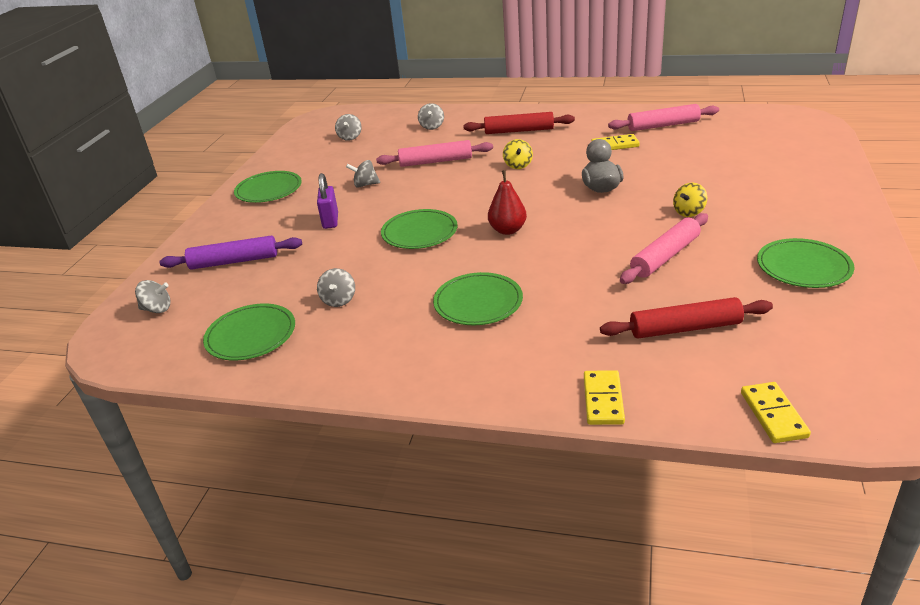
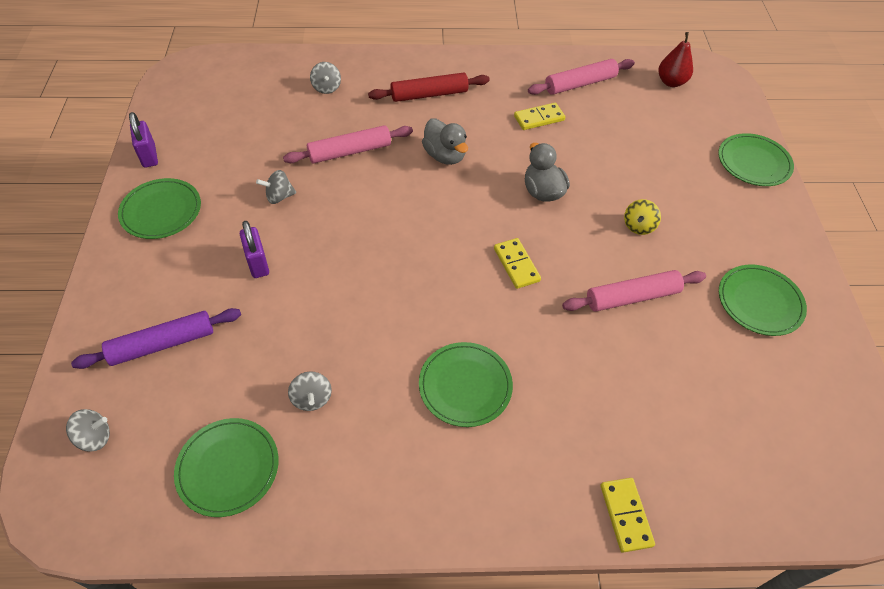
camera: 20 degrees left, 20 degrees up
(274, 161) = (149, 156): none -> purple padlock
(350, 137) = (232, 109): grey spinning top -> none
(419, 232) = (368, 276): green plate -> green plate (754, 162)
(507, 230) = (464, 266): red pear -> red pear (671, 82)
(518, 165) = (445, 156): yellow spinning top -> grey duck
(665, 256) = (632, 297): pink rolling pin -> pink rolling pin turned 45 degrees clockwise
(685, 328) = (675, 402): red rolling pin -> none
(773, 415) = (777, 512): yellow domino -> yellow domino (516, 265)

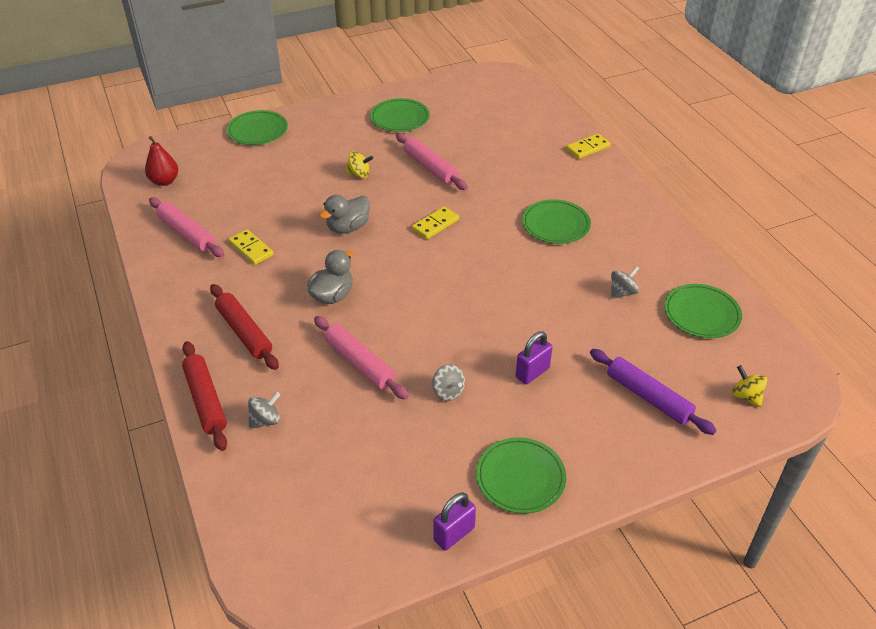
camera: 110 degrees left, 10 degrees down
(95, 437) = (745, 396): grey spinning top -> yellow spinning top
(368, 63) = (206, 400): none -> red rolling pin

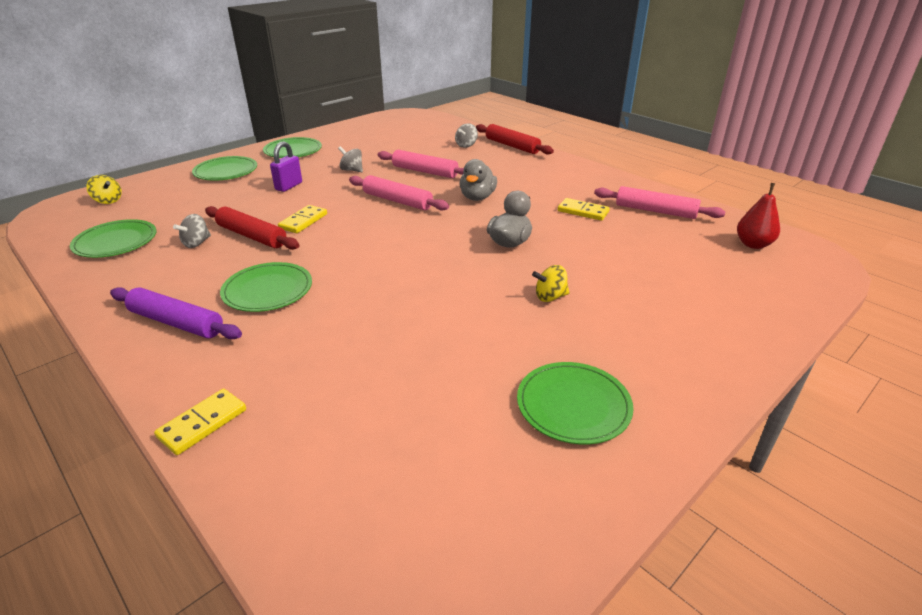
camera: 160 degrees right, 10 degrees down
(244, 332) = (524, 171): red rolling pin -> red rolling pin (252, 236)
(257, 130) = (755, 326): green plate -> green plate (226, 171)
(430, 167) = (462, 326): pink rolling pin -> pink rolling pin (397, 201)
(435, 225) = (416, 262): yellow domino -> yellow domino (303, 221)
(454, 534) = (329, 133): purple padlock -> none
(648, 397) = (194, 189): purple rolling pin -> purple rolling pin (176, 322)

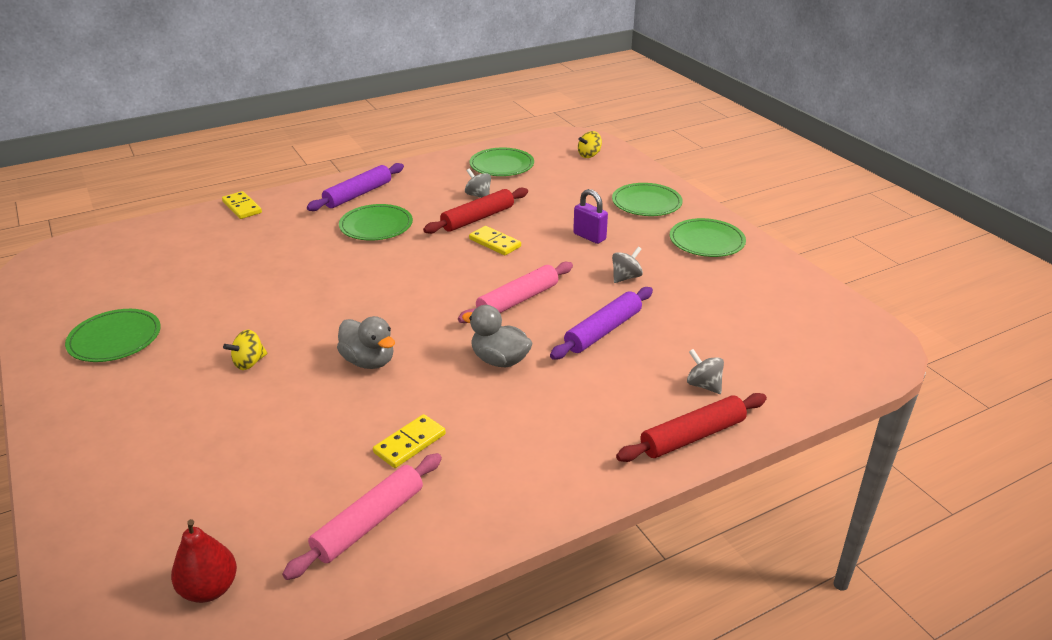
camera: 105 degrees right, 0 degrees up
(425, 171) = (603, 331): pink rolling pin -> purple rolling pin
(550, 297) = (249, 363): yellow spinning top -> yellow spinning top turned 135 degrees counterclockwise

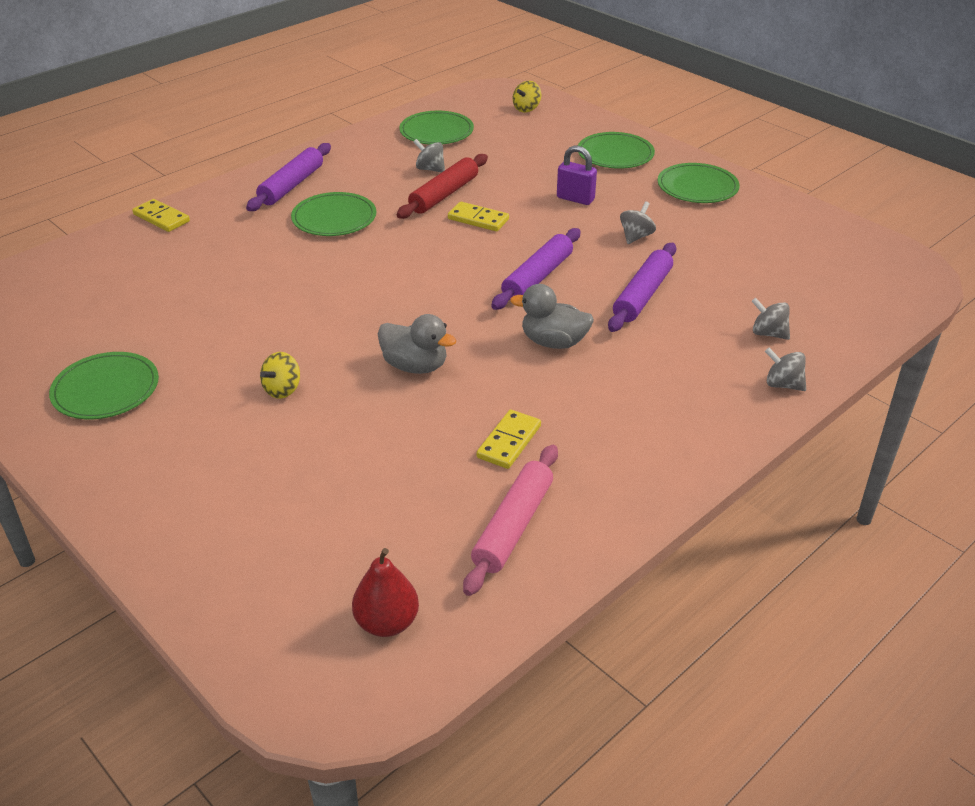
camera: 15 degrees left, 5 degrees up
(518, 300) = (537, 277): pink rolling pin -> purple rolling pin
(692, 436) = (782, 384): red rolling pin -> grey spinning top

